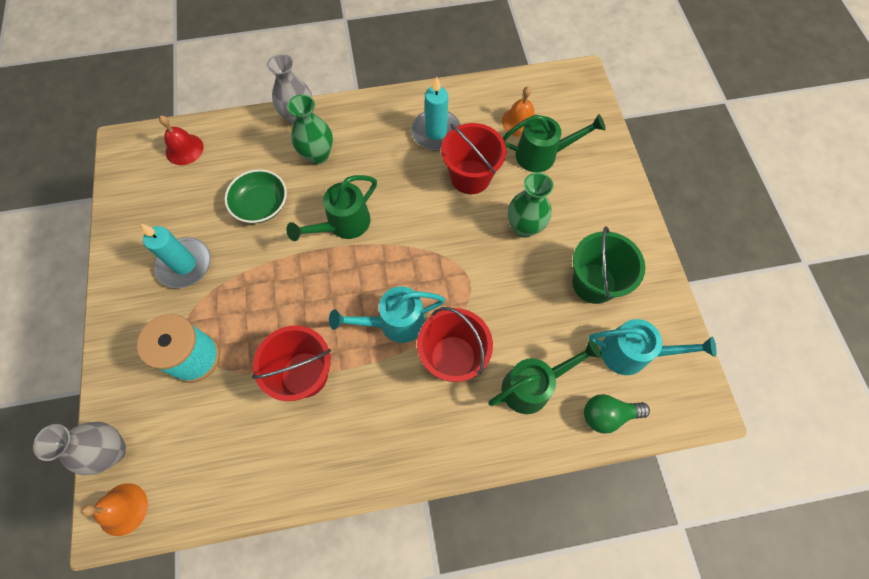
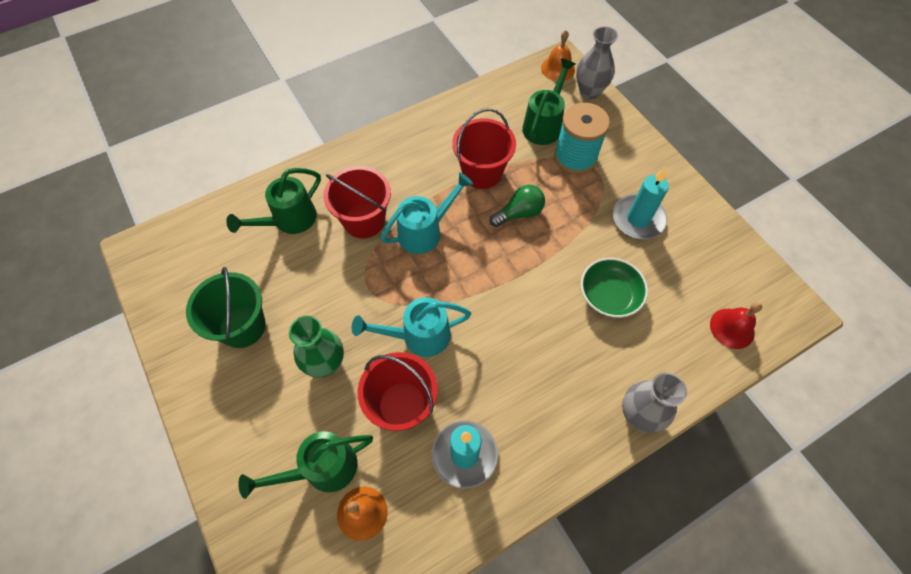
camera: 160 degrees right, 5 degrees down
(318, 155) = (586, 372): green vase -> none
(343, 224) = (516, 303): green watering can -> green watering can (544, 125)
(608, 415) = (221, 219): green light bulb -> green light bulb (519, 213)
(632, 353) = (201, 273): turquoise watering can -> turquoise watering can (419, 336)

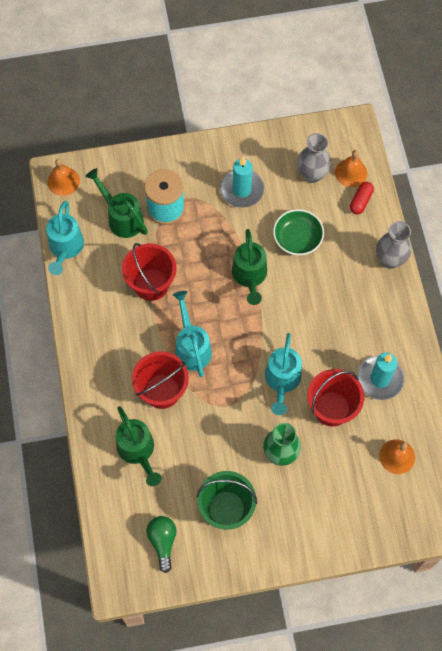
camera: 70 degrees left, 5 degrees up
(322, 468) = (359, 475): green watering can -> green watering can (249, 276)
(487, 92) = (65, 248): none -> turquoise watering can
(519, 213) = (202, 271): green light bulb -> green light bulb (163, 542)
(589, 91) = (101, 168): grey vase -> grey vase (312, 174)
(700, 352) = (360, 201): none -> red capsule
(732, 328) = (351, 173): red bell -> orange bell

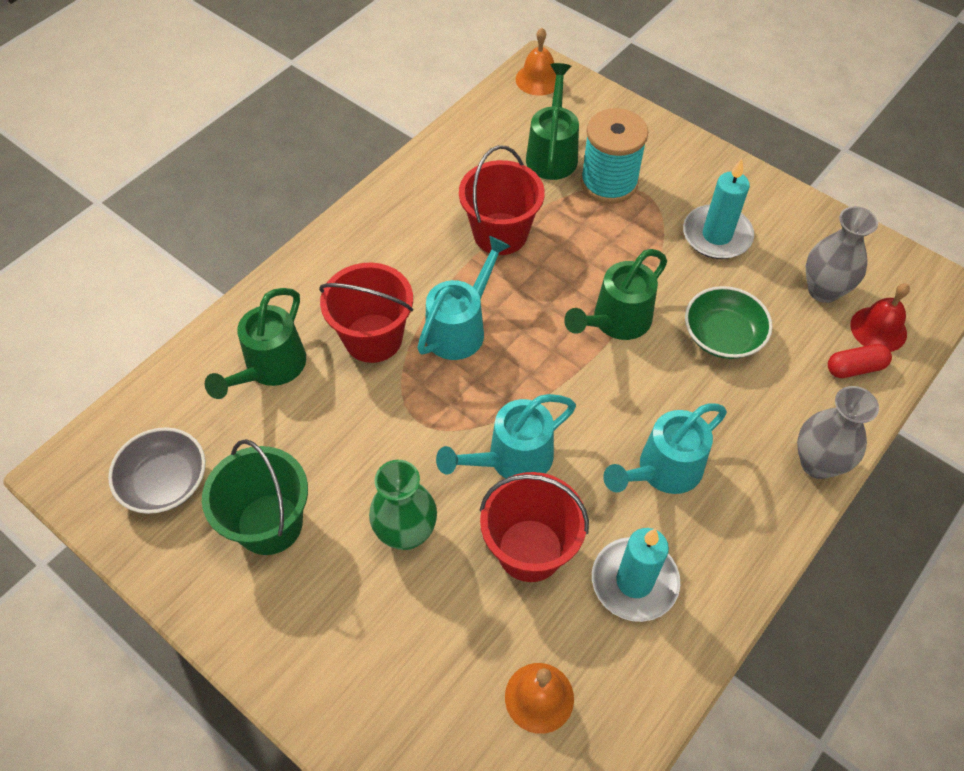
camera: 50 degrees right, 10 degrees down
(65, 248) = (462, 132): turquoise watering can -> turquoise watering can (663, 470)
(163, 542) = (165, 482): green light bulb -> grey bowl
(351, 173) = (878, 329): orange bell -> red bell

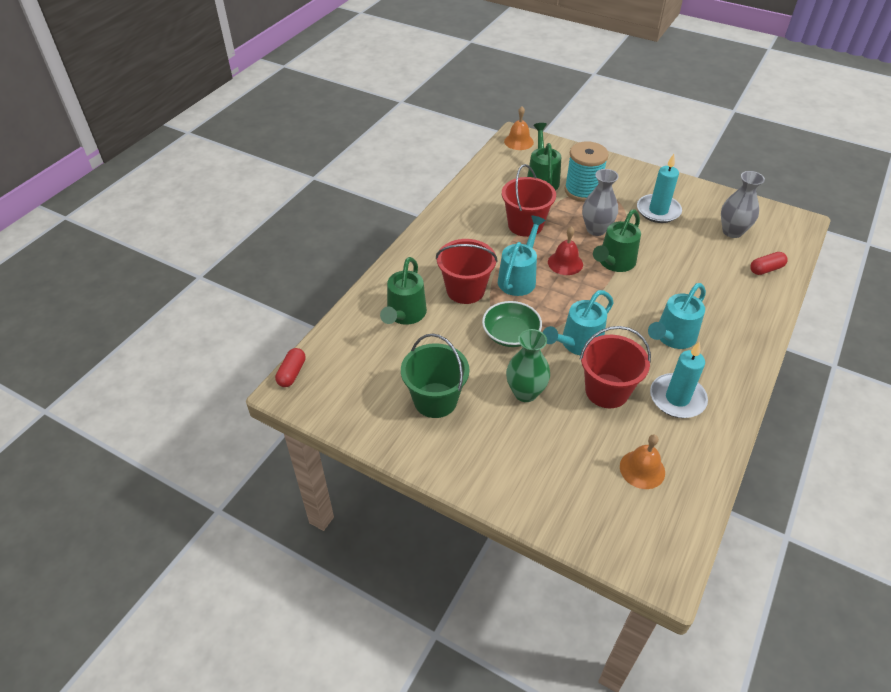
camera: 10 degrees left, 10 degrees down
(79, 444) = (292, 373): none -> red capsule
(165, 482) = (357, 386): grey bowl -> none
(722, 335) = (681, 262): green bowl -> green bowl (510, 334)
(817, 463) = (763, 321): grey vase -> grey vase (596, 229)
(878, 329) = (772, 247): red bell -> red bell (565, 263)

